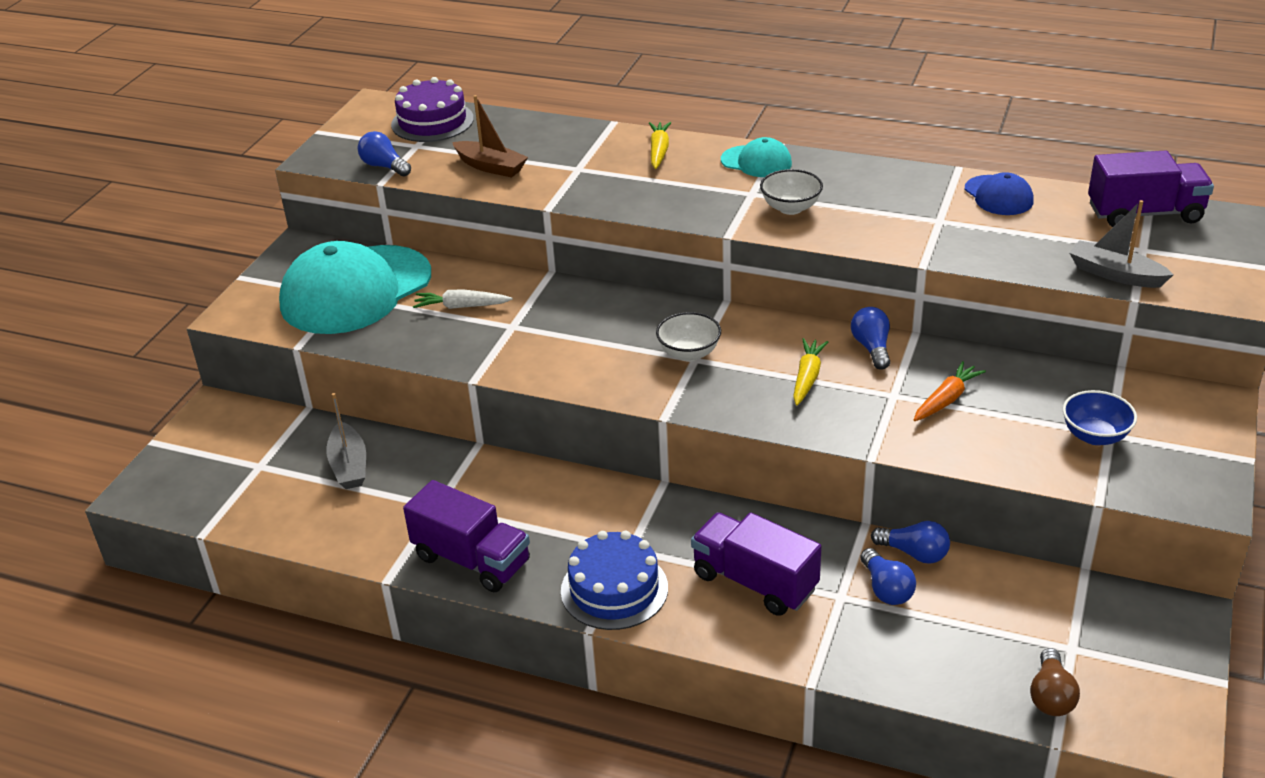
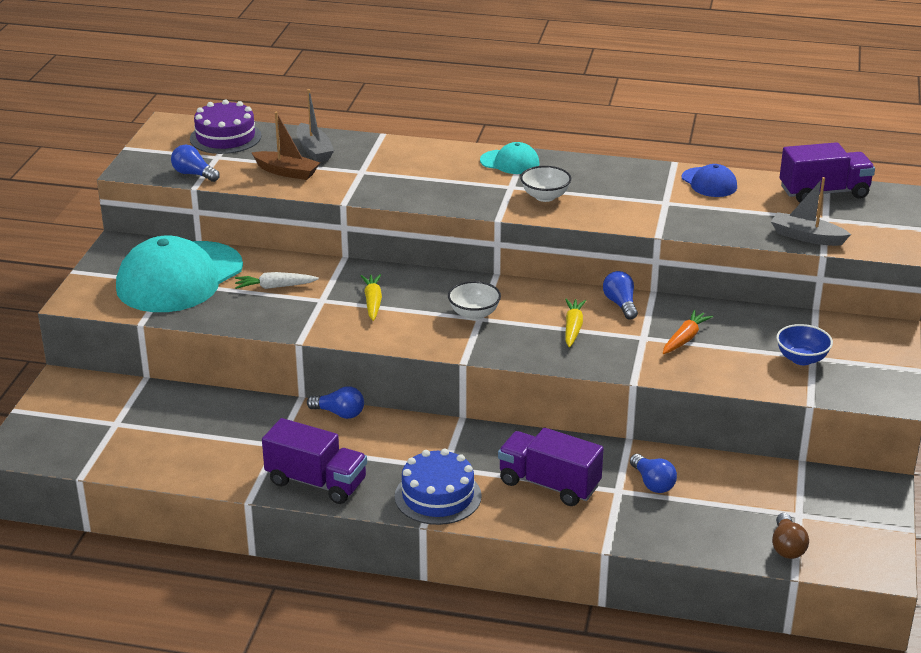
camera: 10 degrees left, 5 degrees down
(349, 466) = (194, 419): grey boat -> grey boat (314, 150)
(659, 151) = (427, 156): yellow carrot -> yellow carrot (372, 302)
(914, 553) = (670, 457): blue light bulb -> blue light bulb (339, 413)

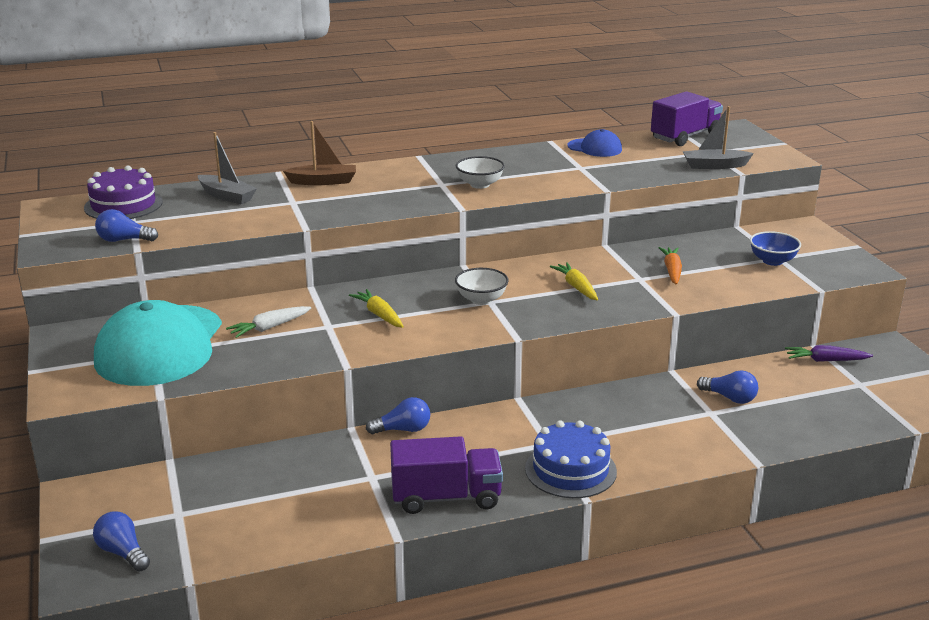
camera: 30 degrees left, 5 degrees down
(287, 172) = (220, 218): brown boat -> brown boat (323, 181)
(510, 162) = (418, 168): turquoise cap -> none
(549, 484) = (651, 427): purple truck -> none
(620, 304) = (592, 260): blue light bulb -> blue light bulb (123, 553)
(787, 546) = (882, 410): brown light bulb -> none
(794, 480) = (825, 360): none -> purple carrot

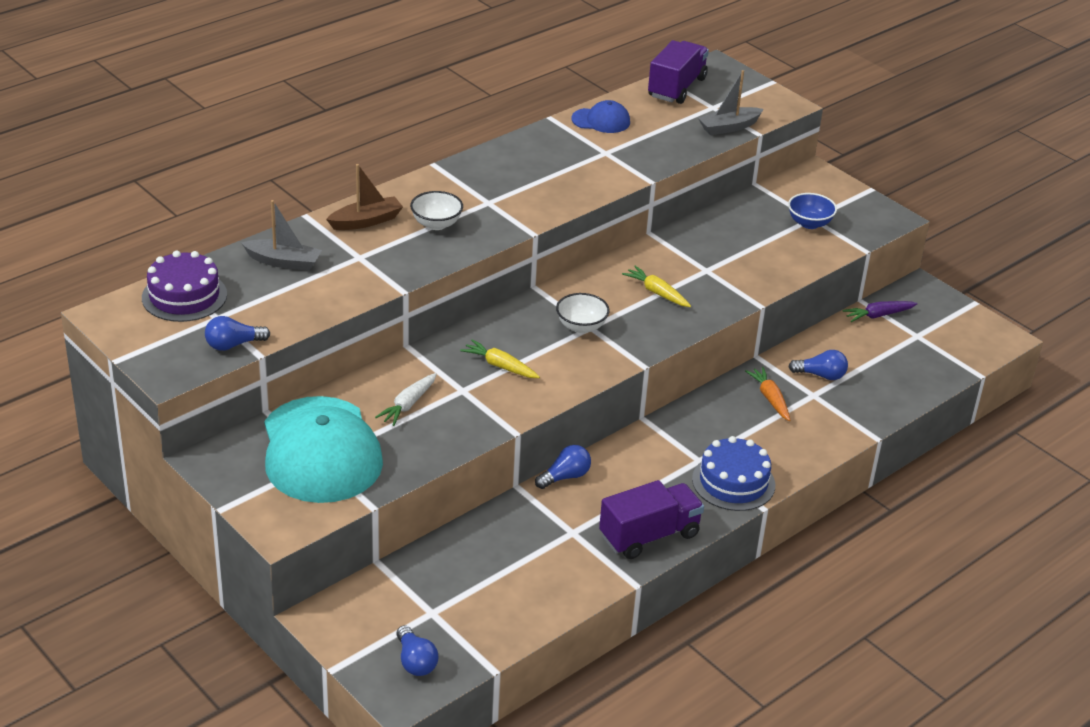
camera: 25 degrees left, 10 degrees up
(123, 553) = (415, 661): blue light bulb -> blue light bulb turned 135 degrees counterclockwise
(480, 184) = (526, 196): white bowl -> white bowl (436, 224)
(672, 271) = (729, 254): orange carrot -> orange carrot (770, 398)

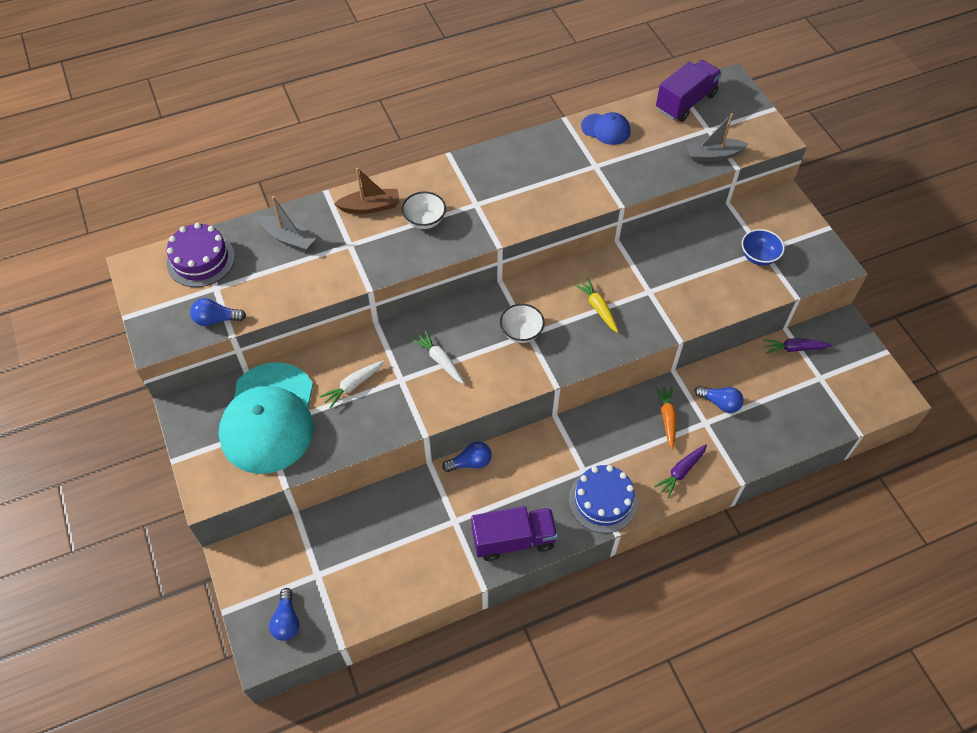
camera: 20 degrees right, 20 degrees up
(500, 366) = (440, 360): yellow carrot -> white carrot
(807, 441) = (681, 472): none -> purple carrot

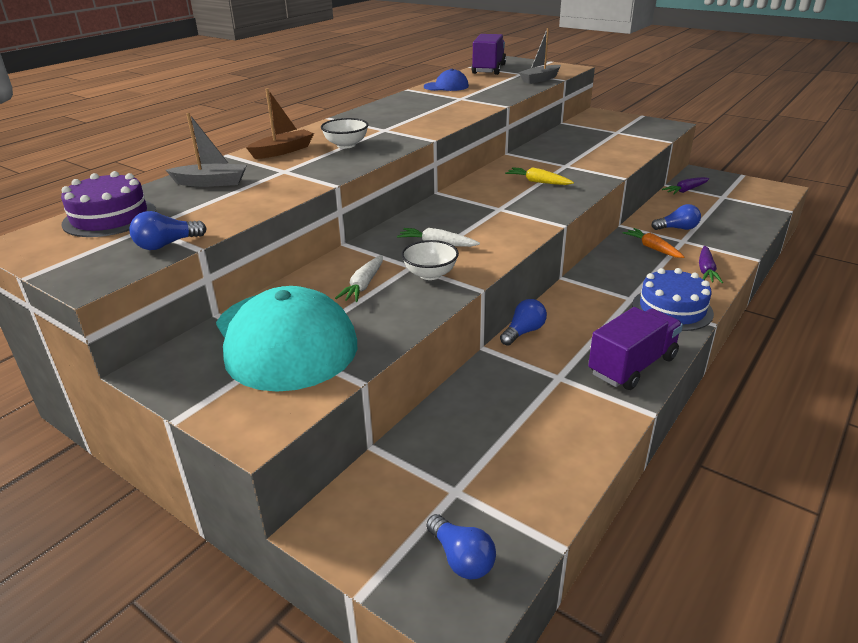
camera: 30 degrees left, 25 degrees down
(521, 332) = (491, 209): white bowl -> white bowl (430, 274)
(758, 256) = (617, 134): blue bowl -> none

